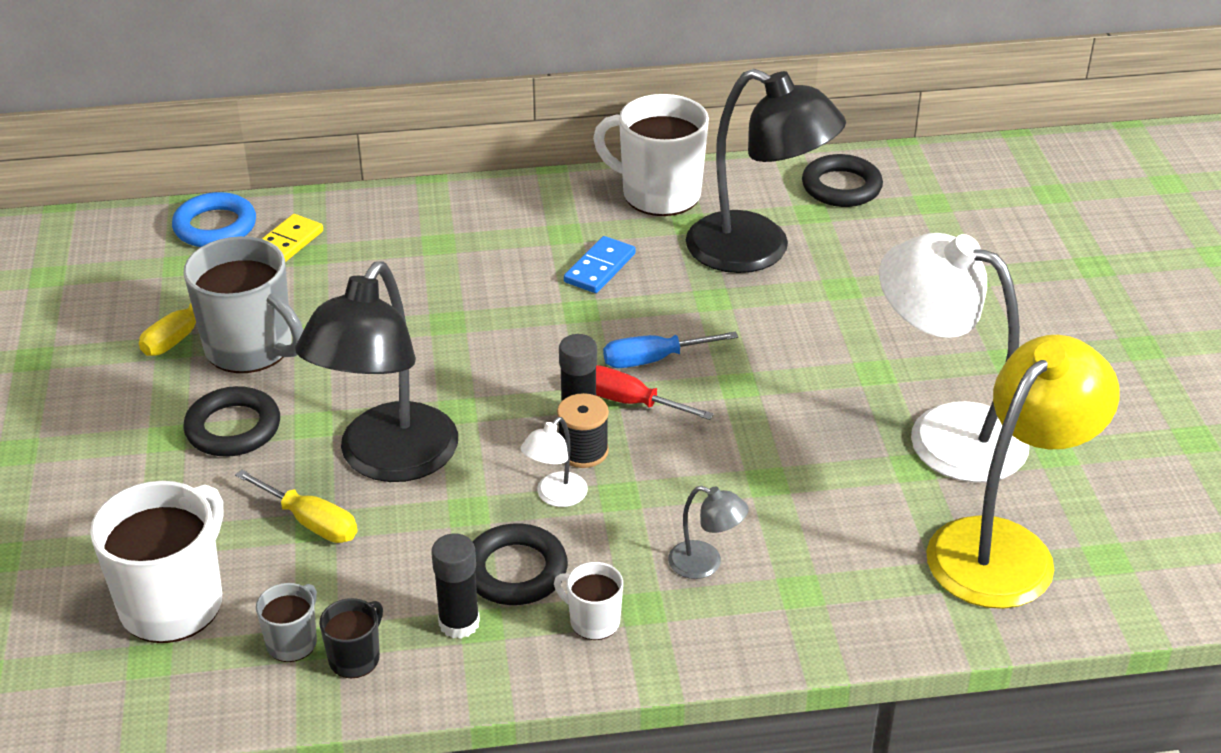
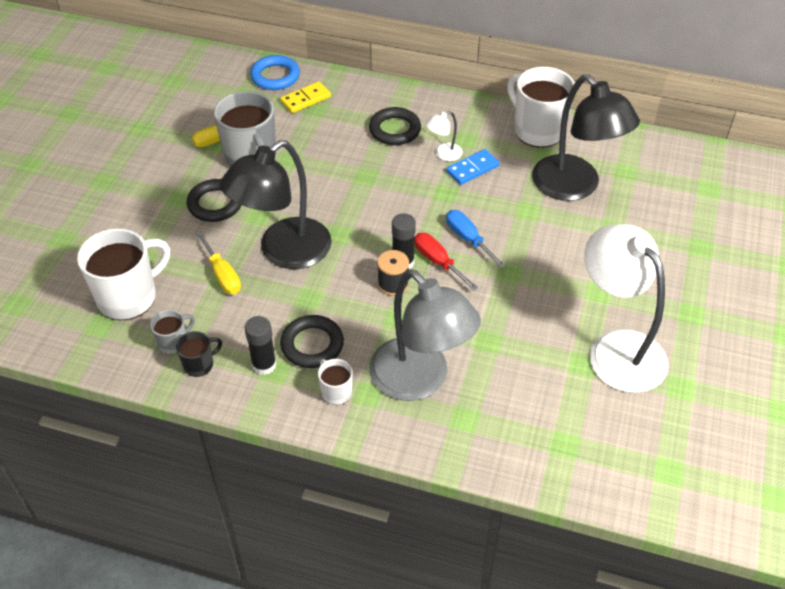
camera: 25 degrees right, 10 degrees up
(555, 496) = (361, 307): white lamp -> white lamp (443, 154)
(653, 360) = (468, 239): blue screwdriver -> blue screwdriver turned 45 degrees clockwise
(705, 564) = (419, 380): grey lamp -> grey lamp, size x2.39
(841, 187) = (655, 159): black ring -> black ring (395, 130)
(1005, 547) = (607, 439): yellow lamp -> none

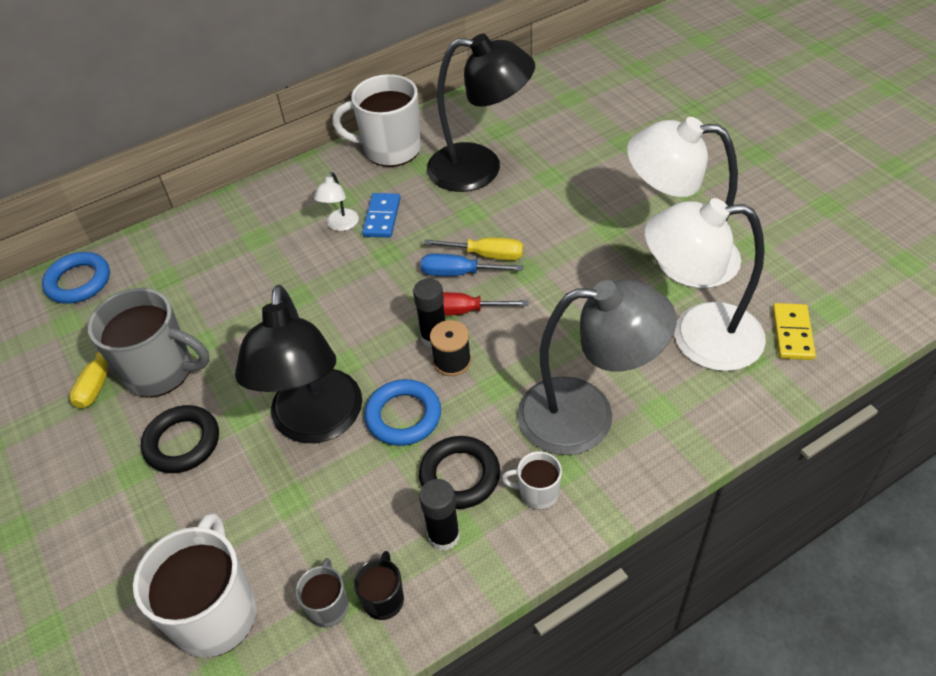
camera: 45 degrees left, 0 degrees up
(222, 275) = (285, 498): yellow screwdriver -> yellow screwdriver (486, 255)
(306, 99) = (142, 278): yellow domino -> yellow domino (792, 333)
(328, 288) = (403, 416): none -> blue ring
(395, 130) = (268, 239): black ring -> none
(551, 403) = (698, 337): none -> white lamp

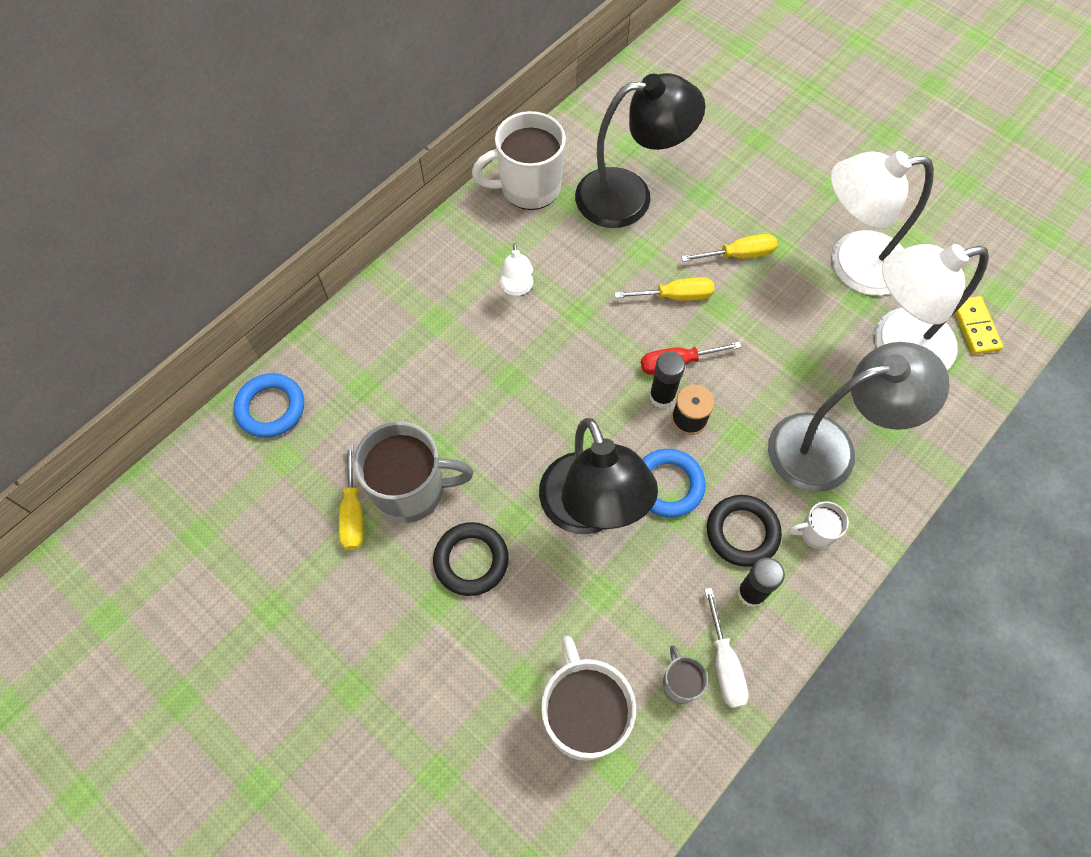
camera: 20 degrees left, 15 degrees up
(382, 217) = (555, 271): blue domino -> none
(384, 599) = (724, 663): black mug -> white screwdriver
(459, 273) = (657, 321): blue screwdriver -> none
(564, 231) = (738, 255): none -> yellow screwdriver

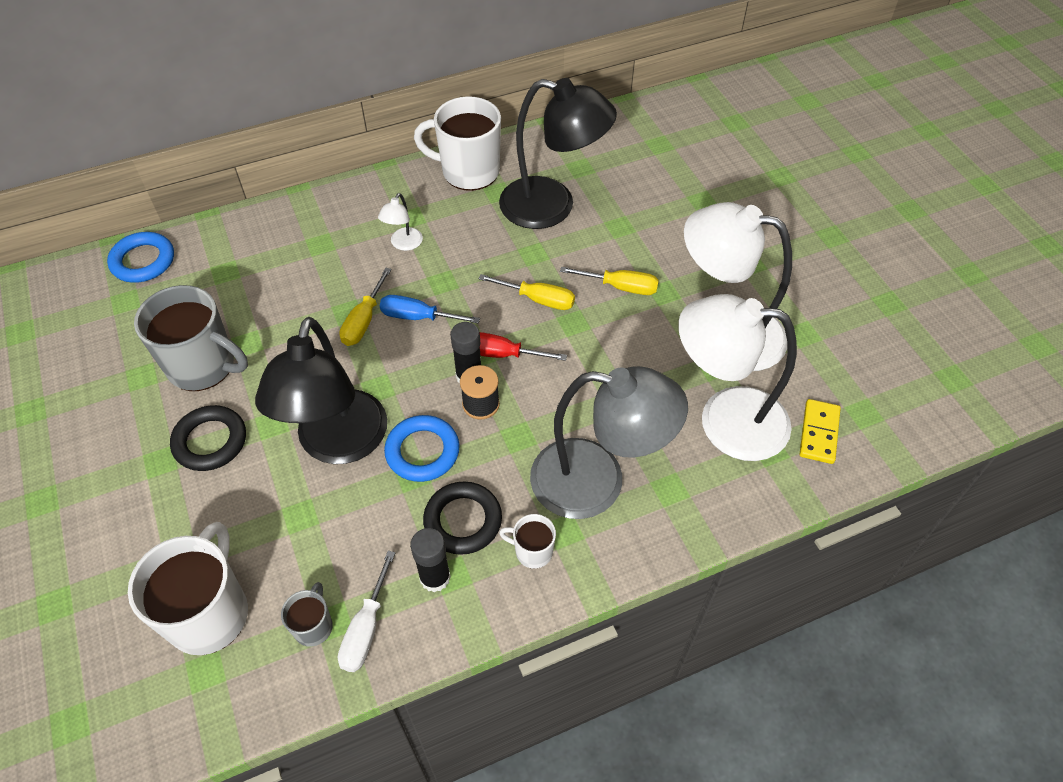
camera: 25 degrees right, 10 degrees down
(353, 512) = (145, 364): yellow screwdriver -> yellow screwdriver (364, 321)
(579, 357) = (418, 317): none -> blue screwdriver

